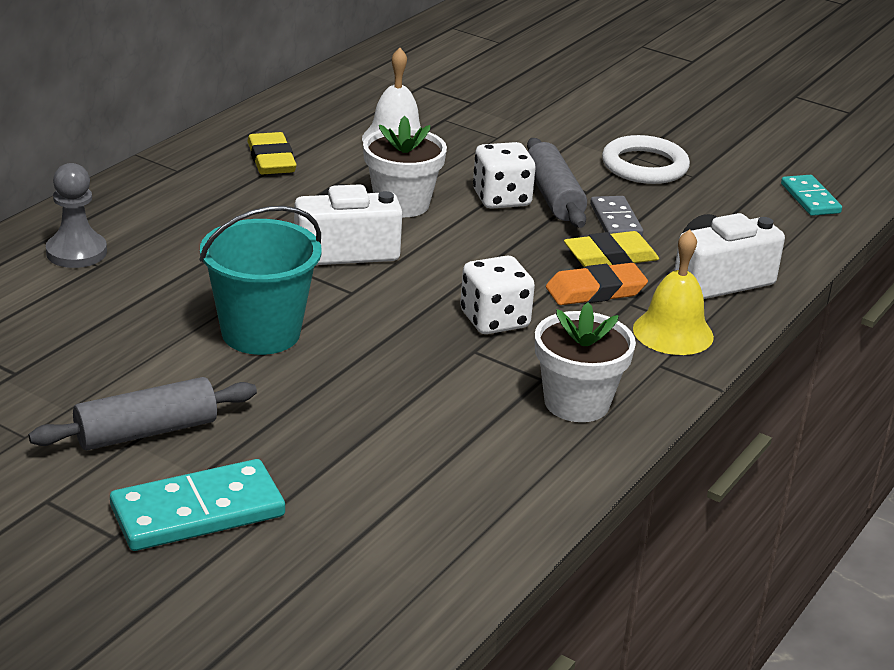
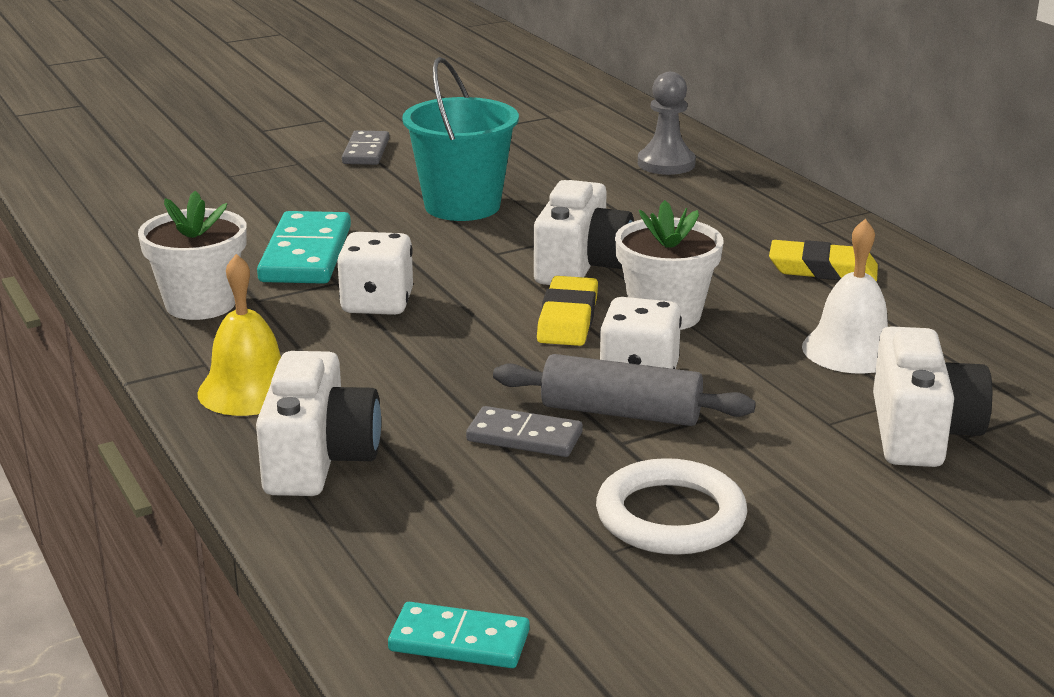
camera: 120 degrees right, 5 degrees down
(146, 432) = (366, 151): grey rolling pin -> grey domino
(198, 512) = (254, 152): turquoise domino -> turquoise domino (305, 254)
(481, 113) = (921, 432): none -> white camera
(595, 291) = (375, 372): orange eraser -> none
(610, 257) = (439, 404): yellow eraser -> yellow eraser (568, 319)

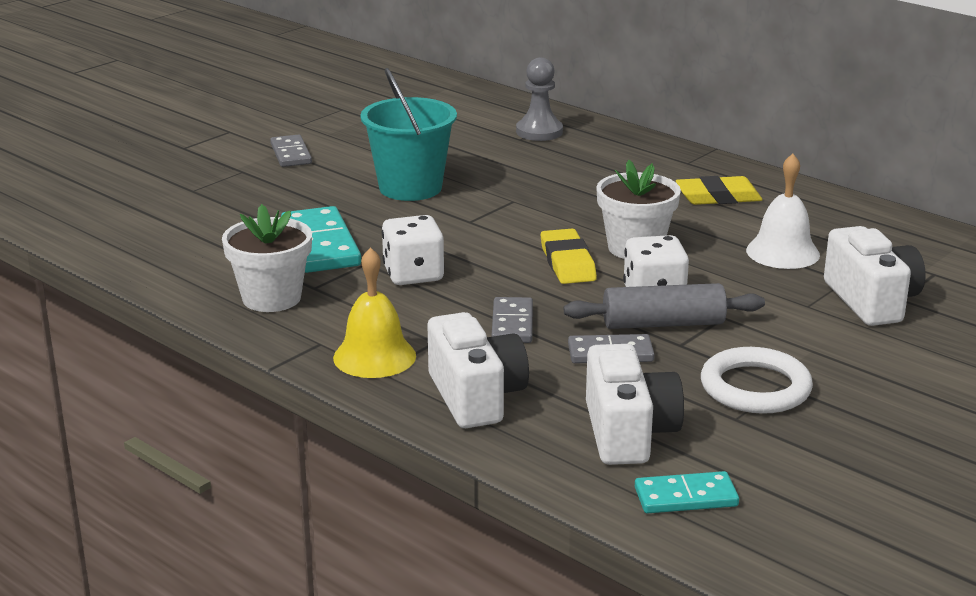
camera: 20 degrees left, 0 degrees up
(439, 380) = (512, 324): none -> grey domino
(581, 265) = (543, 221): white camera -> white camera (628, 433)

